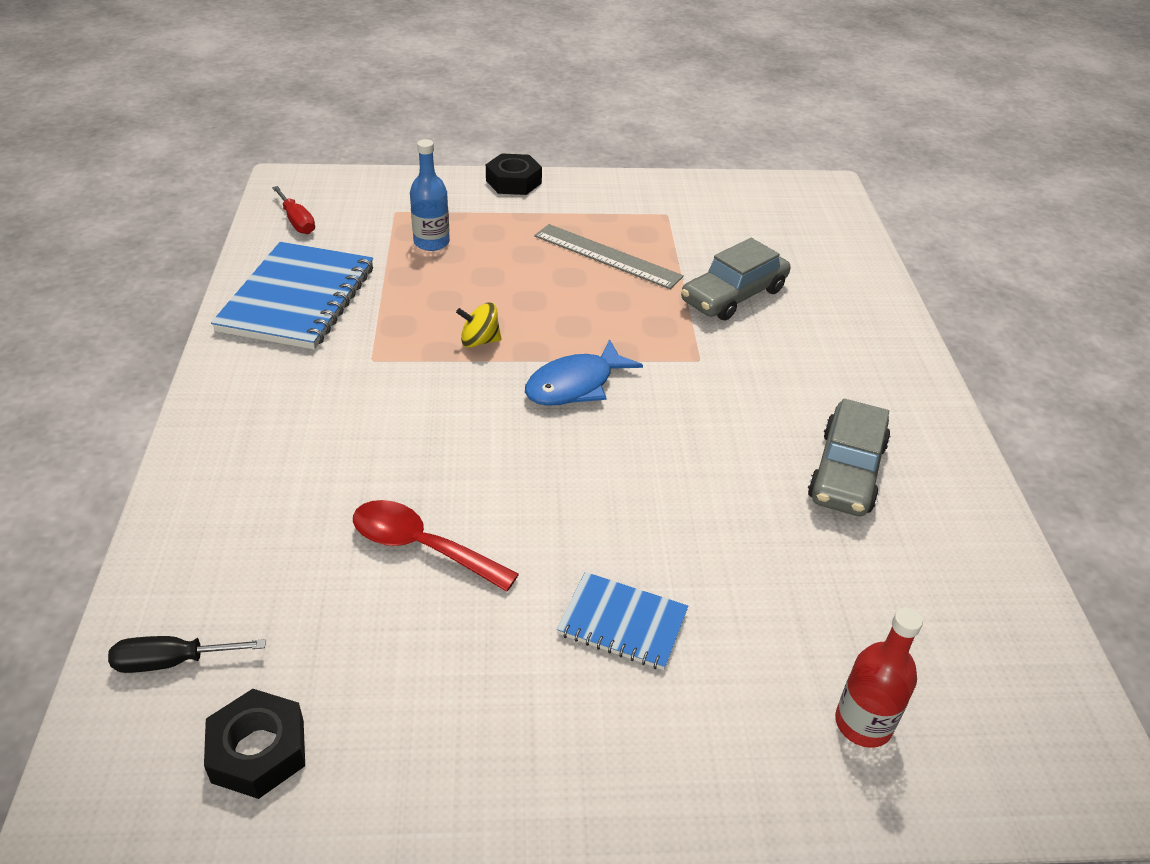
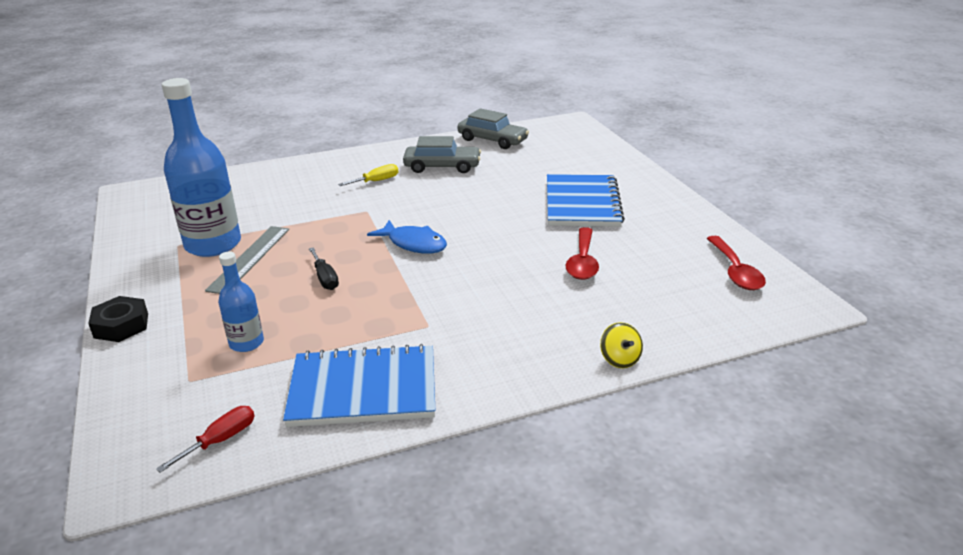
camera: 105 degrees left, 10 degrees down
(172, 662) = (722, 312): black screwdriver -> black screwdriver (325, 278)
(258, 751) = (735, 271): black nut -> red spoon
(479, 341) = (383, 287): yellow spinning top -> yellow spinning top (620, 359)
(622, 623) = (582, 203): blue notebook -> blue notebook, size x1.83
(655, 235) = (213, 244): none -> blue bottle
(733, 295) = (289, 208): grey car -> grey car (492, 140)
(803, 385) = (376, 181): none -> yellow screwdriver
(863, 723) = (586, 155): red bottle -> none

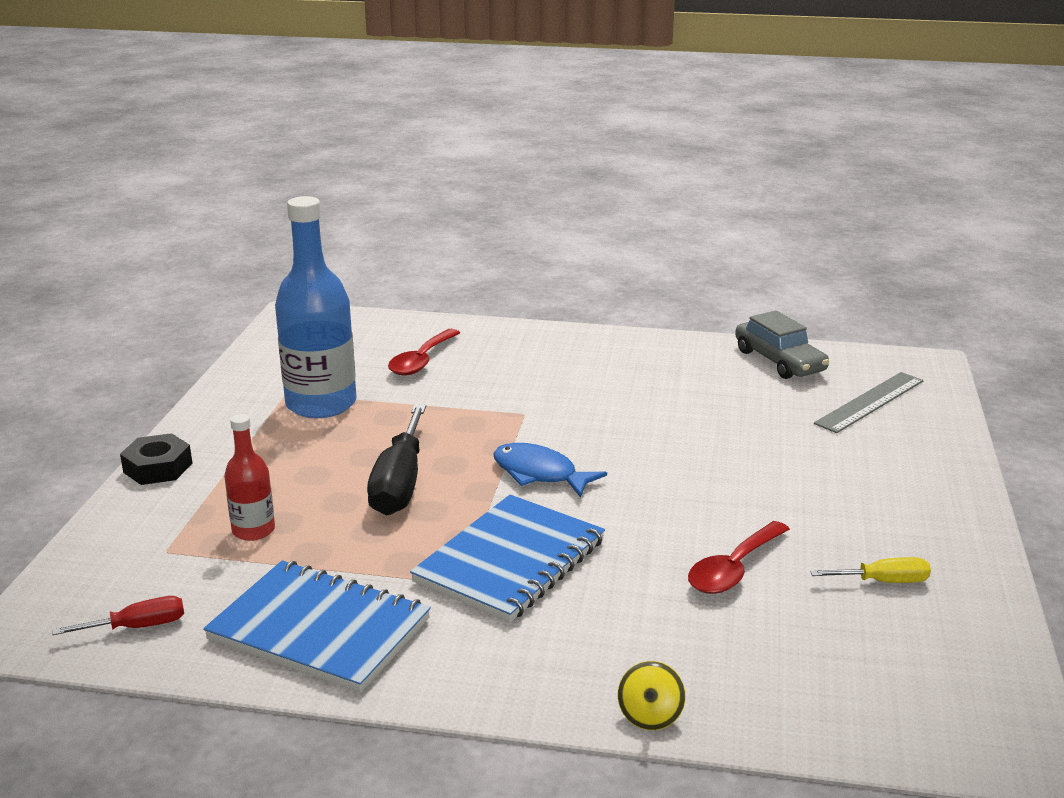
camera: 30 degrees right, 5 degrees down
(246, 343) = (253, 530): blue bottle -> red bottle
(249, 258) = (343, 433): grey ruler -> grey ruler (870, 402)
(325, 278) = (399, 483): black screwdriver -> black screwdriver, size x1.89
(376, 181) = (572, 378): yellow screwdriver -> yellow screwdriver (883, 581)
(414, 244) = (539, 474): blue fish -> blue fish turned 150 degrees clockwise
(442, 167) = (674, 381): grey car -> none
(582, 203) = (817, 488): blue notebook -> blue notebook (510, 561)
(735, 271) = (949, 660): red spoon -> red spoon (422, 361)

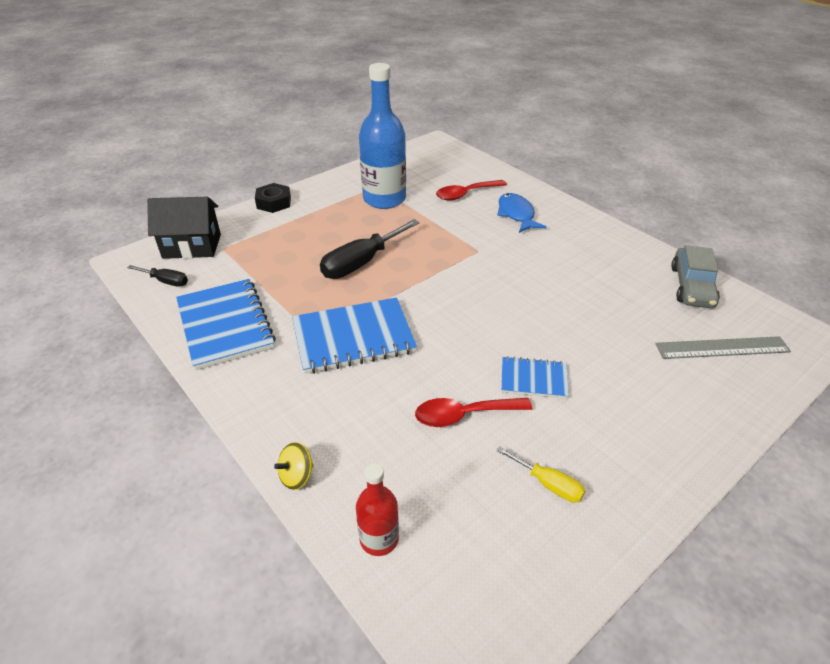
camera: 40 degrees right, 15 degrees up
(108, 569) = (192, 246): none -> black house
(138, 627) = (166, 281): red screwdriver -> black screwdriver
(253, 530) = (267, 256): red bottle -> red bottle (379, 539)
(539, 474) = (437, 292): blue fish -> blue fish (516, 214)
(752, 505) = (533, 379): none -> blue notebook

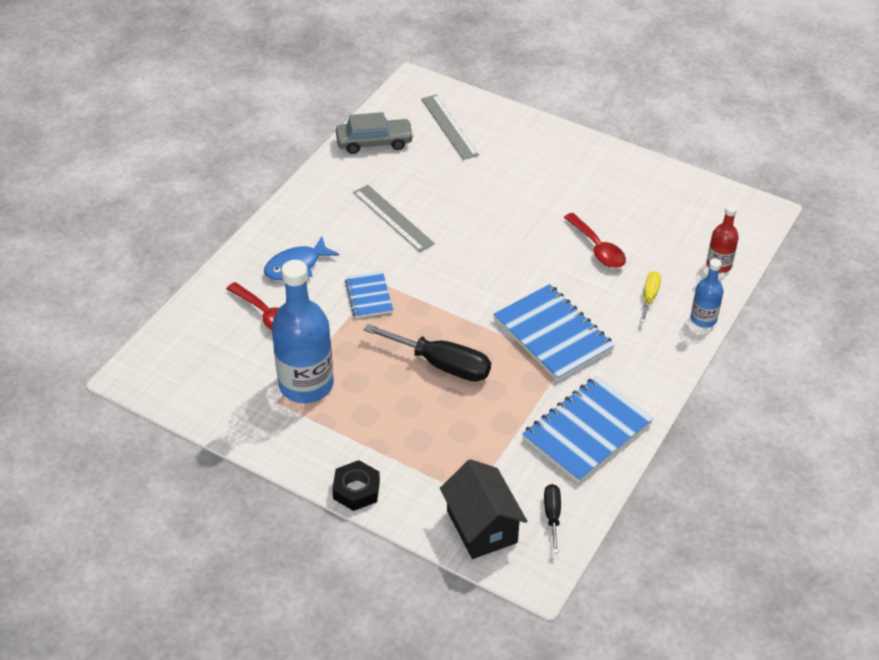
camera: 110 degrees left, 5 degrees up
(297, 476) = (703, 319): yellow spinning top -> blue bottle
(533, 379) = (539, 218): blue notebook -> blue notebook (368, 296)
(548, 484) = (630, 199): yellow screwdriver -> yellow screwdriver (649, 296)
(565, 275) = (393, 218): none -> grey ruler

